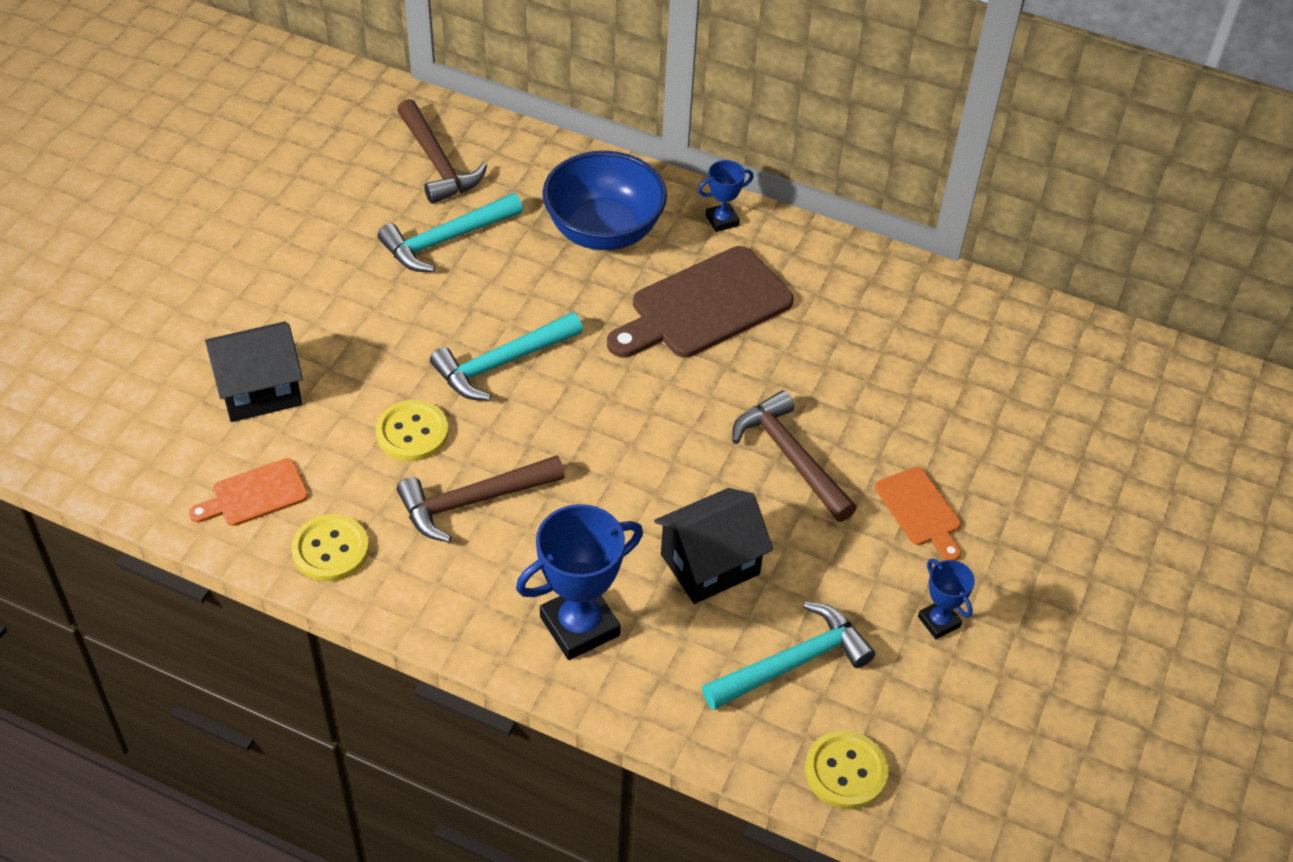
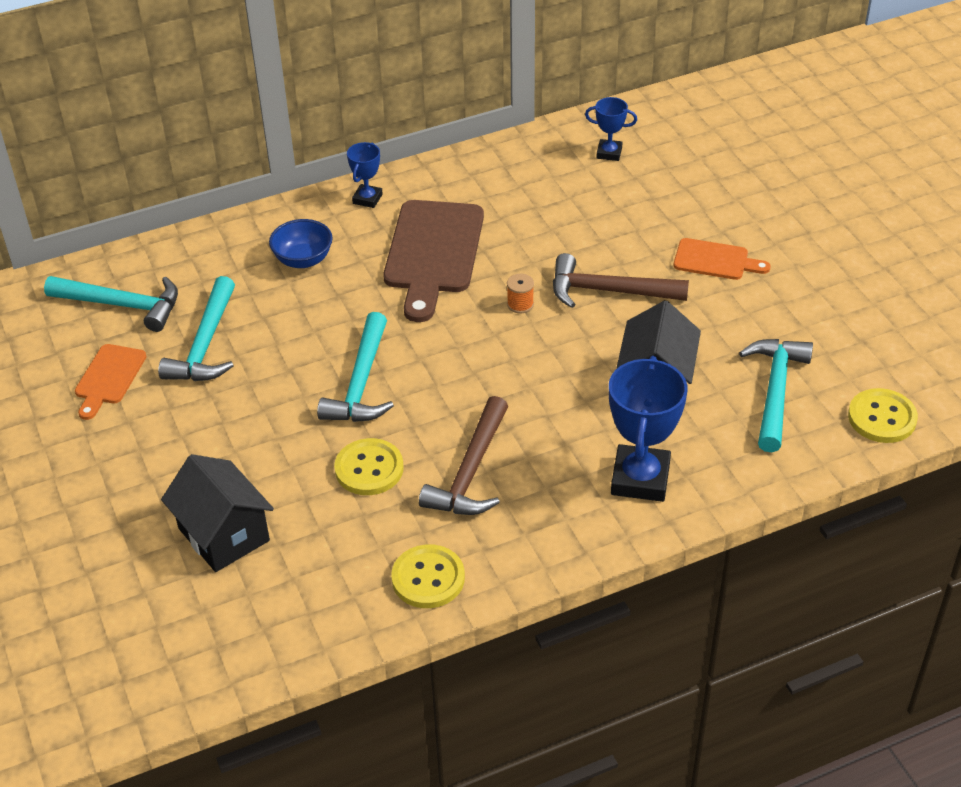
camera: 45 degrees left, 5 degrees down
(255, 495) = (325, 595): orange cutting board -> orange cutting board (109, 378)
(260, 390) = (224, 534): black house -> black house turned 60 degrees counterclockwise
(437, 163) = (123, 305): brown hammer -> turquoise hammer
(604, 231) = (303, 260): blue bowl -> blue bowl, size x0.56
(705, 406) = (520, 304): none -> orange spool
(939, 621) = (809, 306): blue trophy -> blue trophy (609, 153)

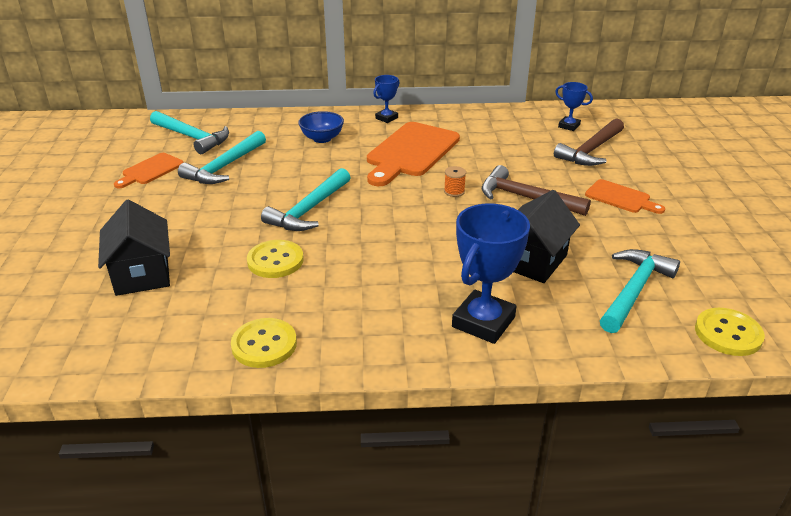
camera: 20 degrees right, 10 degrees down
(433, 253) = (411, 152): brown cutting board -> orange cutting board
(470, 472) = (349, 282): brown hammer -> brown hammer (591, 151)

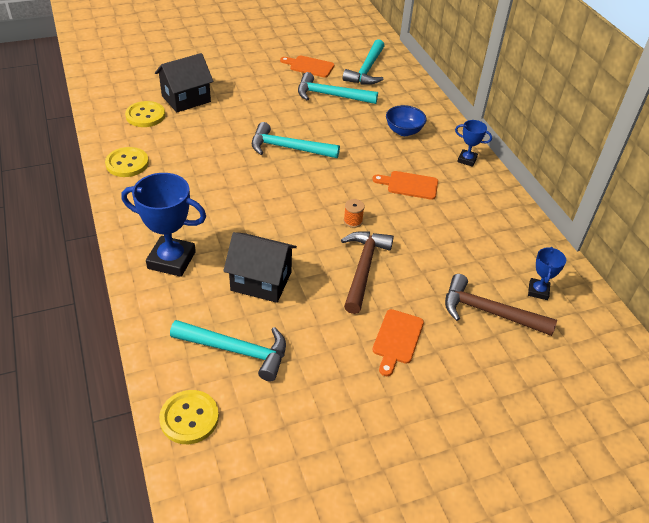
camera: 70 degrees right, 10 degrees up
(275, 261) = (217, 147): yellow button -> yellow button (145, 115)
(411, 152) = (409, 185): orange cutting board -> orange cutting board, size x0.54

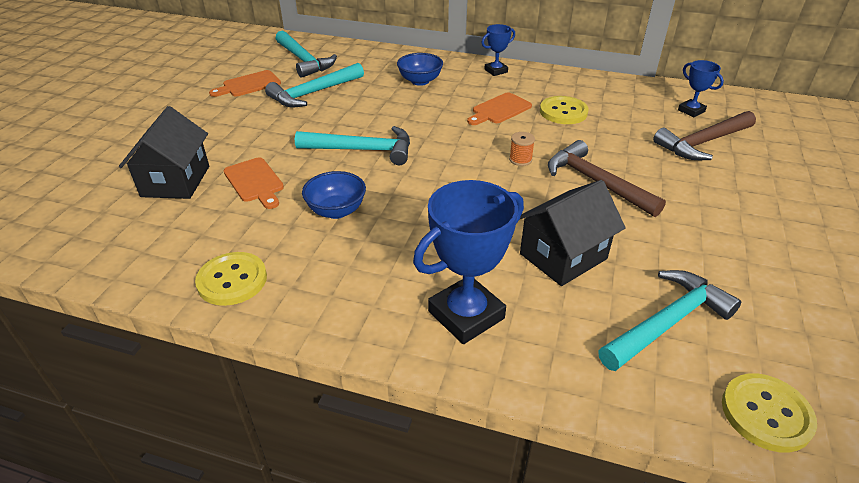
camera: 50 degrees left, 5 degrees down
(145, 115) = (158, 225): yellow button -> yellow button (563, 112)
(216, 169) = (336, 211): none -> blue bowl
(288, 148) = (363, 150): turquoise hammer -> turquoise hammer turned 135 degrees counterclockwise
(397, 339) = (710, 204): orange cutting board -> orange cutting board (255, 182)

